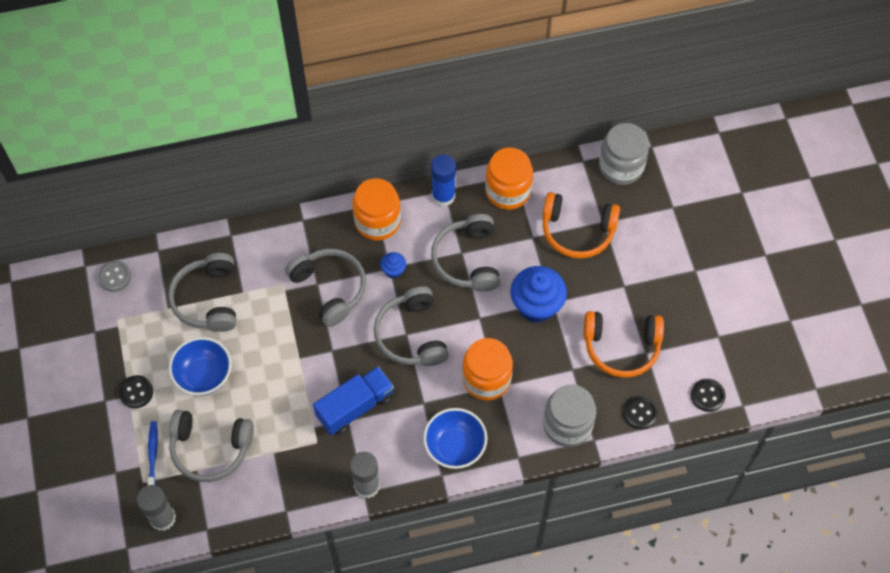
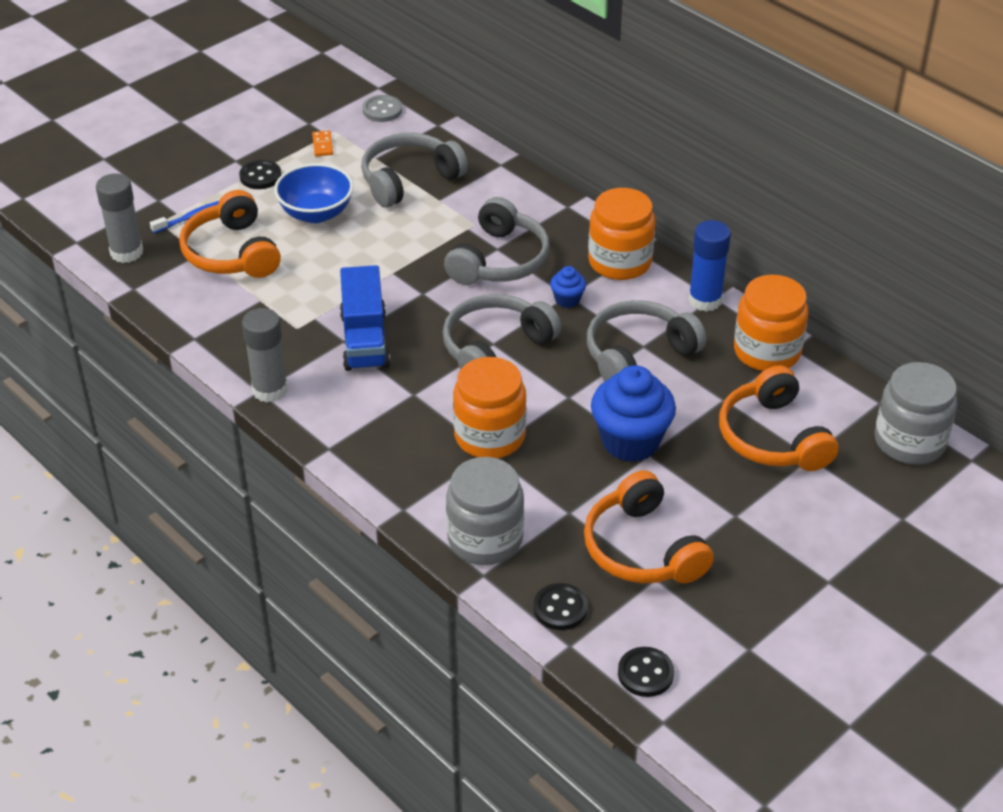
camera: 60 degrees right, 20 degrees down
(128, 335) = (322, 145): none -> orange domino
(210, 449) = (232, 253): grey headphones -> orange headphones
(355, 407) = (365, 340): blue truck -> blue truck turned 60 degrees clockwise
(455, 446) = (375, 445): blue bowl -> none

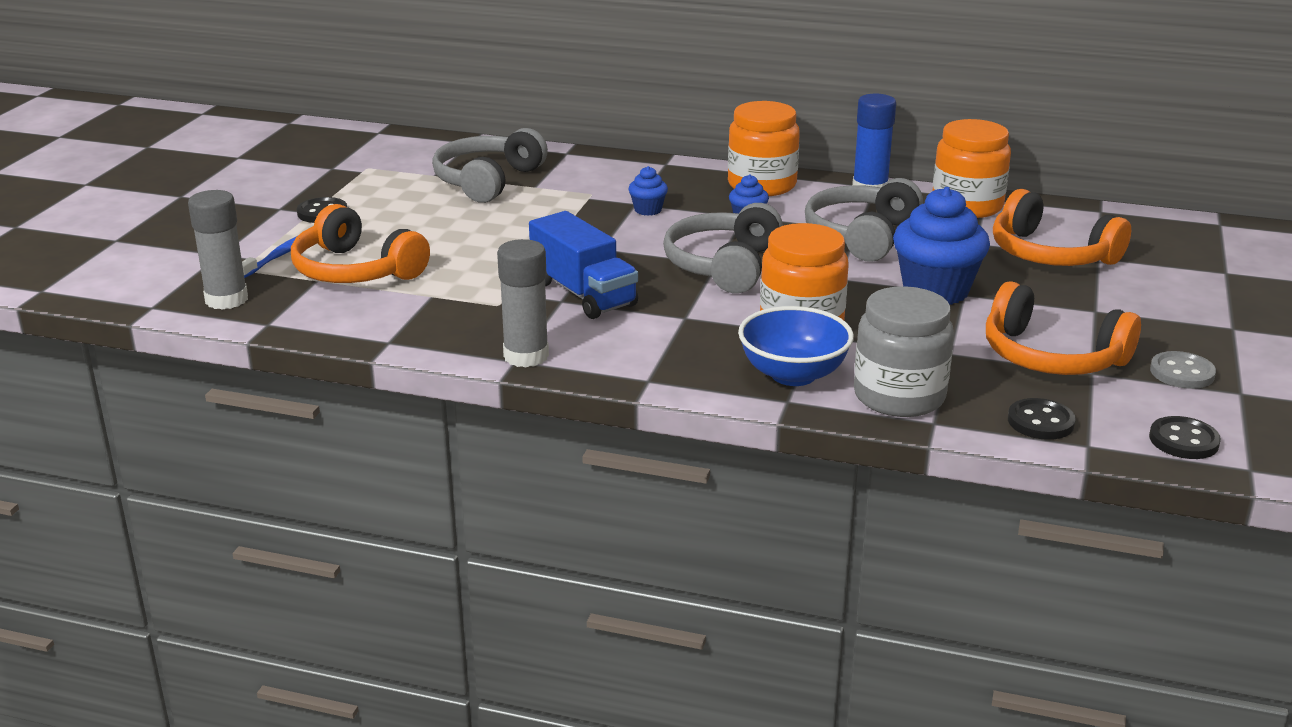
camera: 30 degrees left, 15 degrees down
(316, 213) = (417, 223): blue bowl -> blue bowl (793, 374)
(322, 145) = (365, 178): orange domino -> none
(382, 110) = (401, 145): grey button -> grey button (1182, 373)
(499, 260) = (648, 210): grey headphones -> blue cupcake
(909, 442) = (1159, 227): grey jar -> none

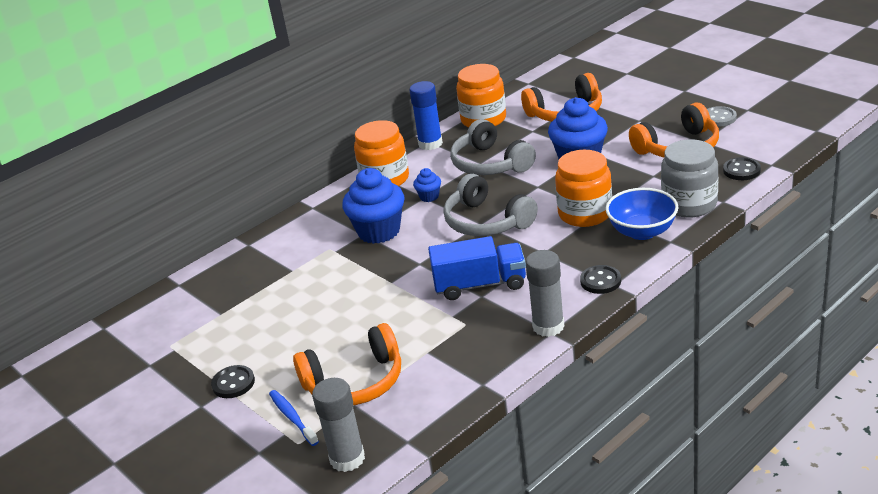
camera: 55 degrees left, 5 degrees up
(487, 181) = (259, 290): grey headphones -> none
(648, 210) = (379, 231): blue cupcake -> blue cupcake, size x2.13
(1183, 440) = (782, 138): black button -> black button (600, 281)

